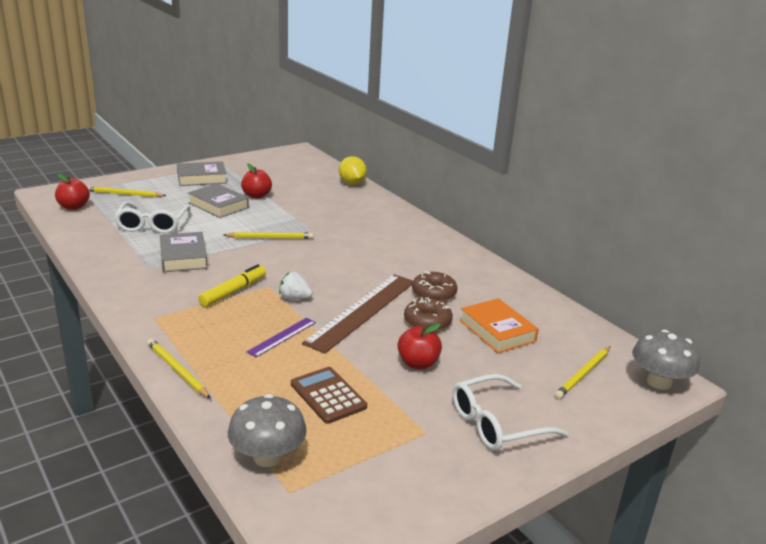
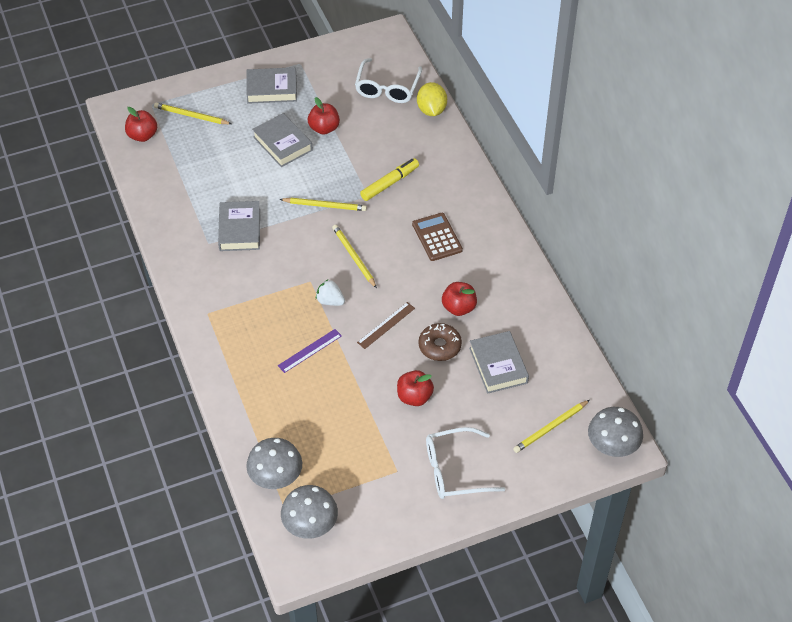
camera: 15 degrees right, 25 degrees up
(152, 224) = (215, 173): white glasses -> white glasses (387, 88)
(177, 370) = (221, 380): yellow pencil -> yellow pencil (354, 257)
(233, 291) = (278, 286): yellow marker -> yellow marker (390, 183)
(328, 395) = (332, 423): brown calculator -> brown calculator (437, 237)
(330, 505) = (310, 524): none -> grey mushroom
(362, 311) = (386, 325): brown ruler -> brown ruler, size x0.48
(434, 293) = (459, 308): brown donut -> red apple
(497, 331) = (498, 365): orange book -> grey book

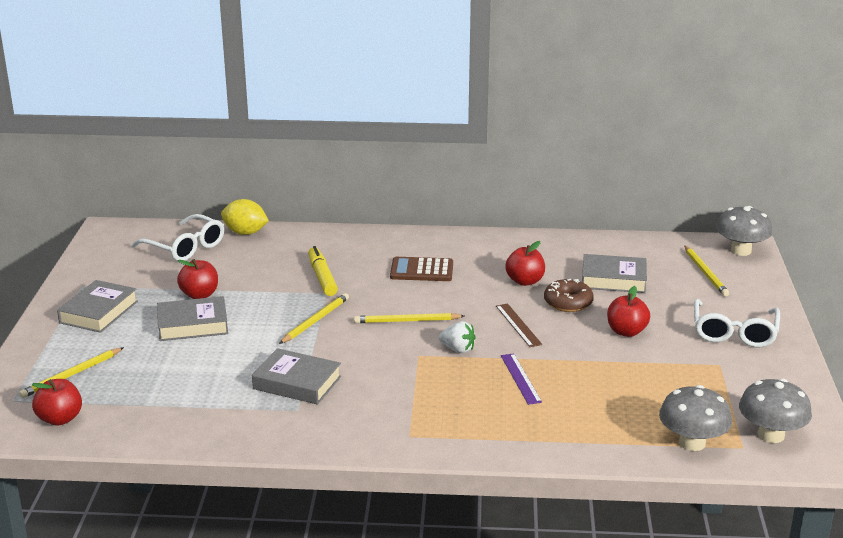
camera: 65 degrees left, 25 degrees down
(330, 301) = (458, 349): white strawberry -> white strawberry turned 120 degrees counterclockwise

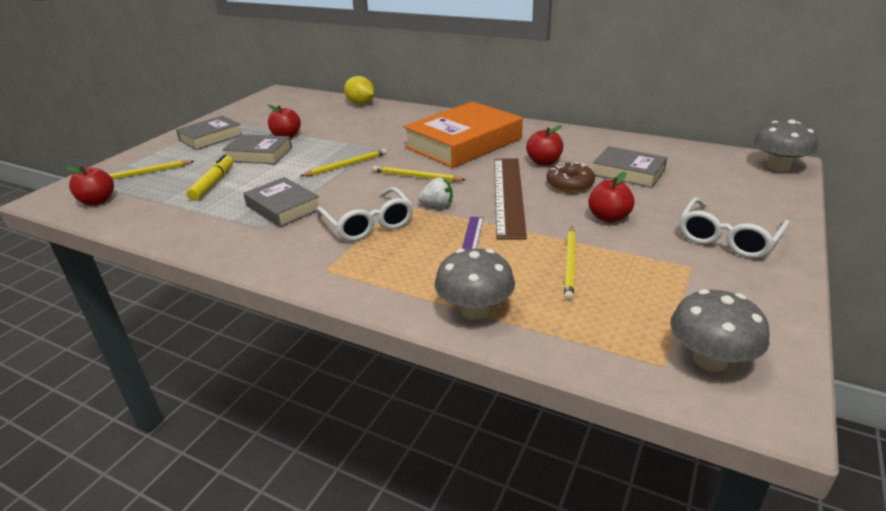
camera: 25 degrees right, 5 degrees up
(185, 247) = (311, 107): white glasses -> white glasses (368, 223)
(322, 277) = (383, 137): yellow marker -> yellow marker (213, 183)
(421, 270) = (463, 143): brown calculator -> orange book
(458, 349) = (437, 205): white strawberry -> white strawberry turned 45 degrees counterclockwise
(518, 325) = (508, 195): brown ruler -> brown ruler, size x2.09
(692, 443) = (603, 345): grey mushroom -> grey mushroom (475, 310)
(705, 273) = (727, 180): yellow pencil -> yellow pencil (570, 264)

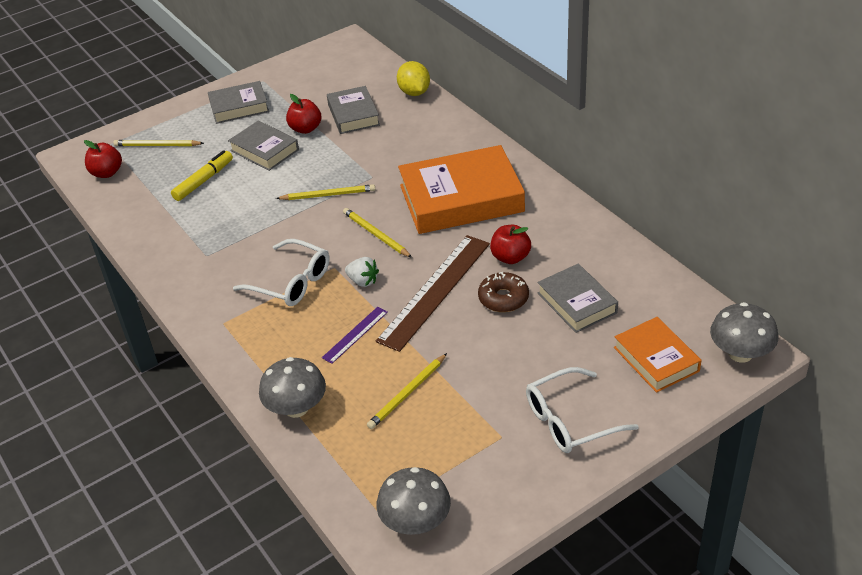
camera: 30 degrees right, 10 degrees up
(283, 207) = (239, 235): grey book -> grey book (353, 115)
(368, 223) = (291, 282): white glasses -> white glasses turned 60 degrees counterclockwise
(608, 218) = (493, 355): red apple -> none
(730, 185) = (656, 359): none -> orange book

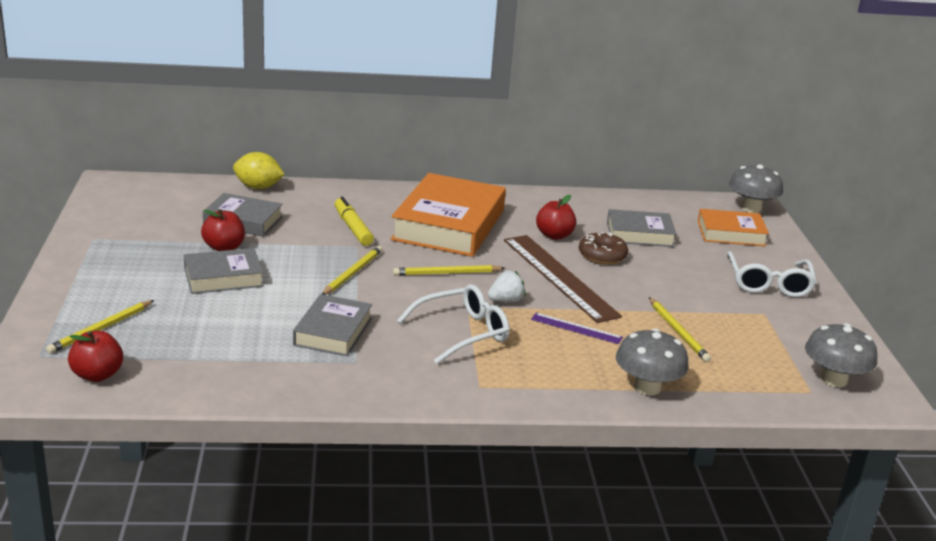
camera: 65 degrees left, 15 degrees down
(203, 181) = (220, 324): yellow marker -> yellow marker (353, 228)
(239, 107) = (117, 265): grey book -> grey book (333, 332)
(355, 334) = (576, 328): purple ruler -> purple ruler turned 45 degrees counterclockwise

